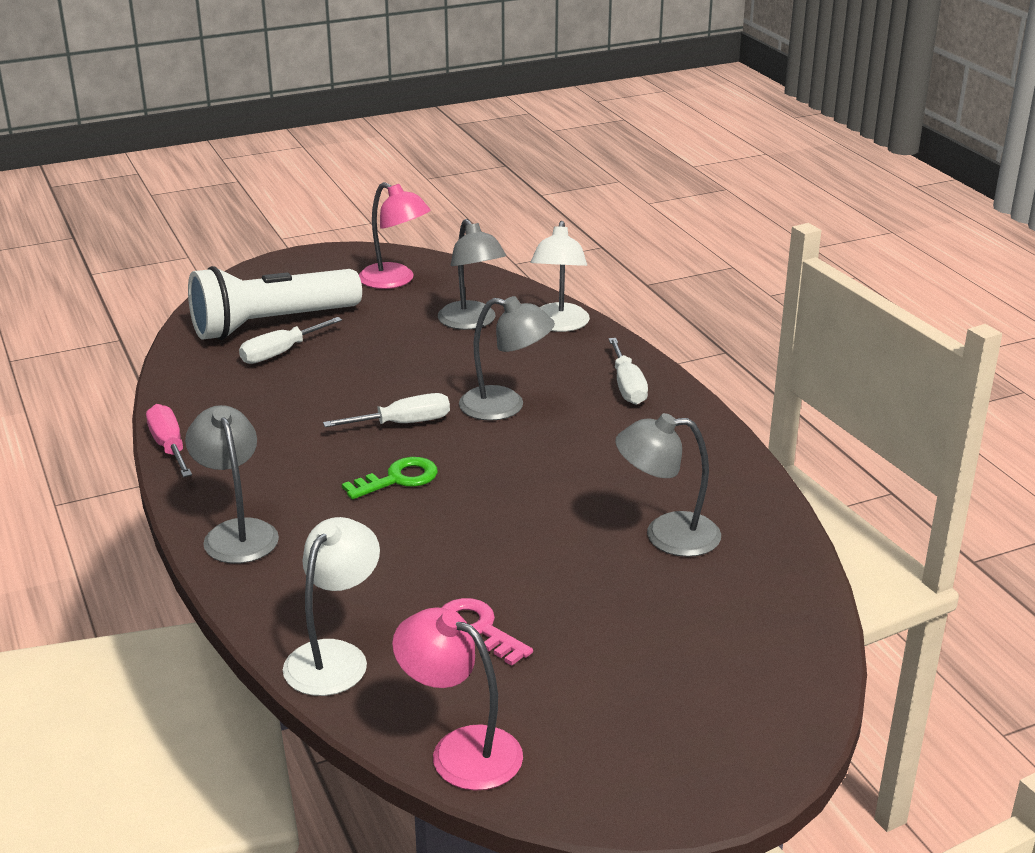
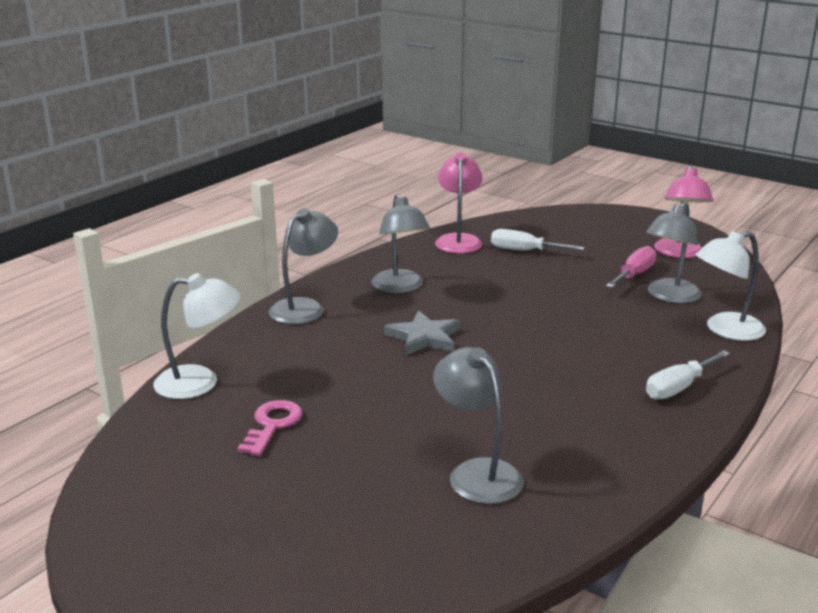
camera: 60 degrees right, 5 degrees down
(169, 446) = (374, 258): pink screwdriver -> pink screwdriver (634, 275)
(271, 324) = (554, 237): white flashlight -> none
(398, 479) = (424, 337): green key -> grey star
(403, 423) = (495, 317): white screwdriver -> none
(460, 750) = (129, 462): pink lamp -> pink lamp (458, 240)
(505, 406) = (571, 346): grey lamp -> grey lamp (400, 287)

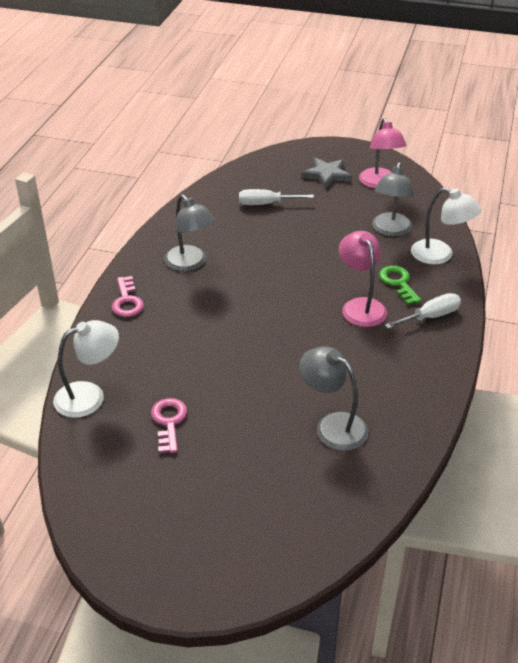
camera: 20 degrees left, 15 degrees up
(304, 307) = (127, 301): grey lamp -> pink key
(424, 337) = (235, 311): grey star -> grey star (327, 175)
(458, 240) = (209, 202): pink lamp -> pink lamp (360, 306)
(634, 275) = (357, 213): pink screwdriver -> none
(652, 347) = (398, 283): none -> green key
(678, 388) = (430, 317): white screwdriver -> white screwdriver turned 150 degrees counterclockwise
(725, 330) = (440, 255): white lamp -> white lamp turned 105 degrees counterclockwise

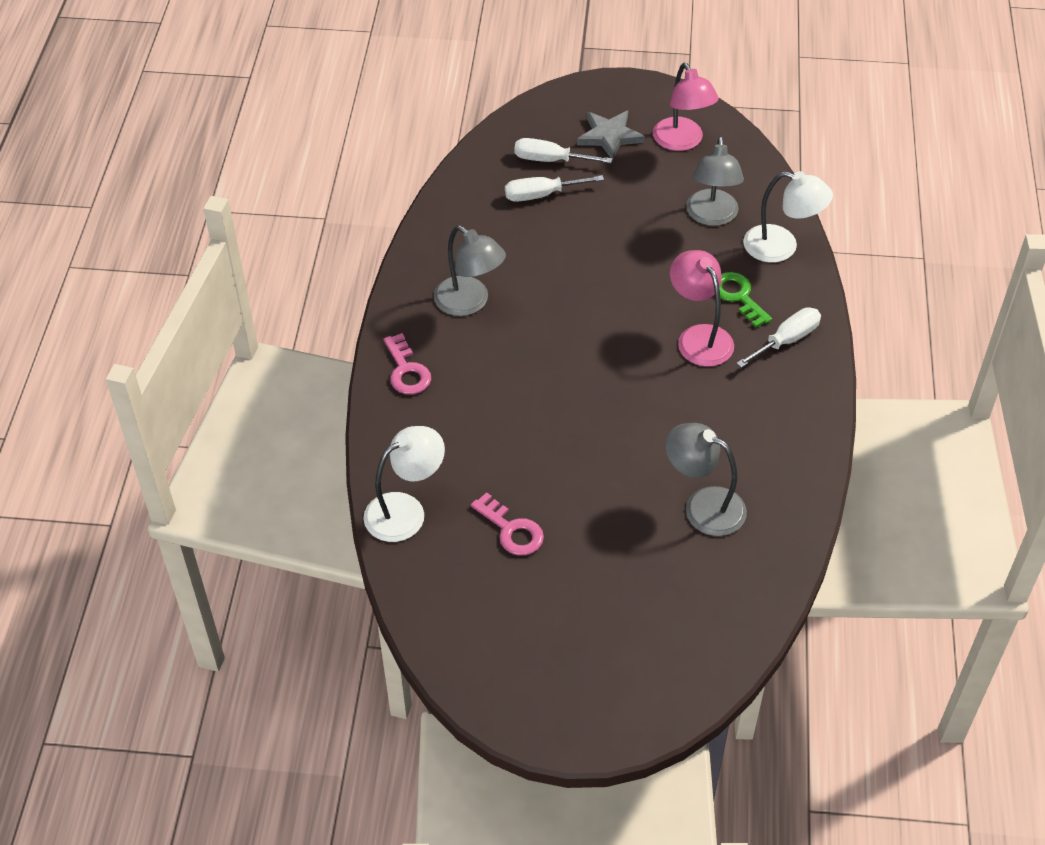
camera: 10 degrees left, 10 degrees up
(169, 422) = (511, 530): pink key -> pink key turned 150 degrees clockwise
(279, 184) = (550, 160): none -> white screwdriver

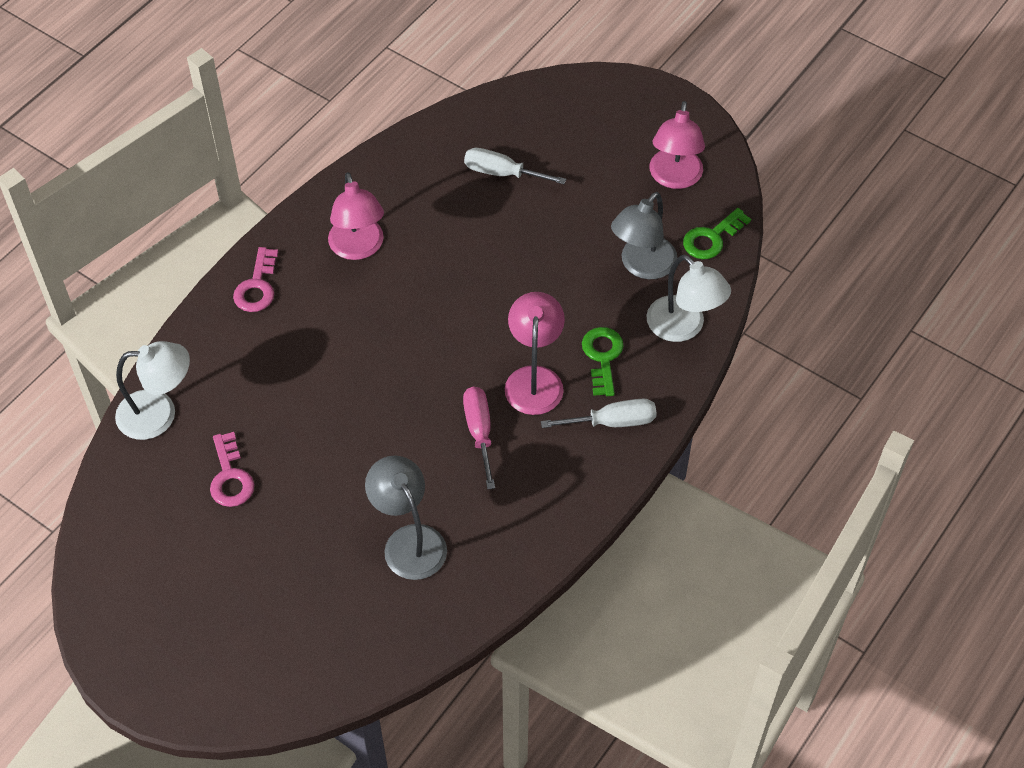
camera: 30 degrees right, 5 degrees up
(469, 303) = (358, 248): grey lamp -> pink lamp
(550, 160) = (537, 142): white screwdriver -> none
(609, 136) = (610, 142): grey star -> none
(689, 397) = (479, 432): none -> pink screwdriver
(747, 173) = (711, 238): none -> green key

